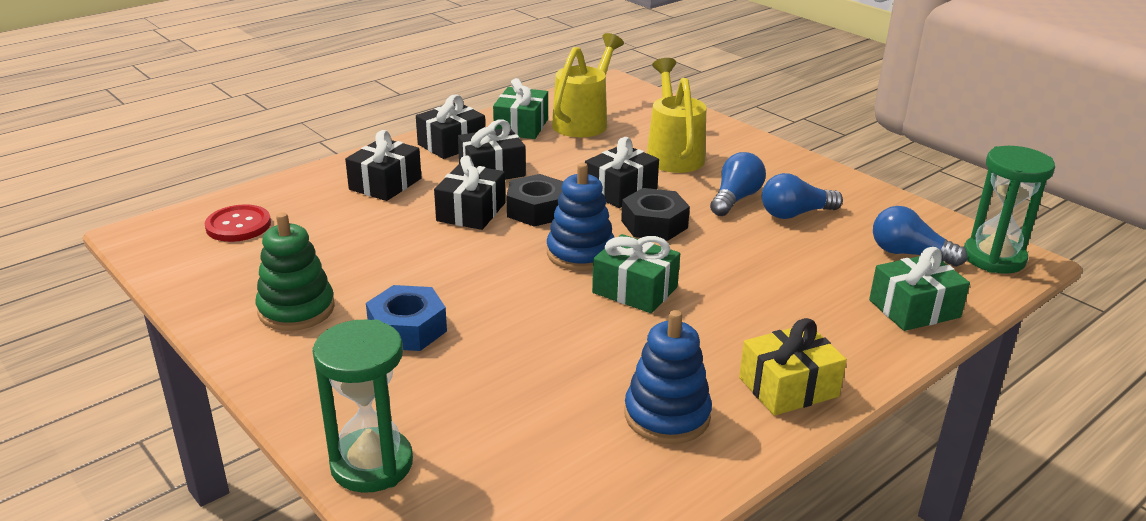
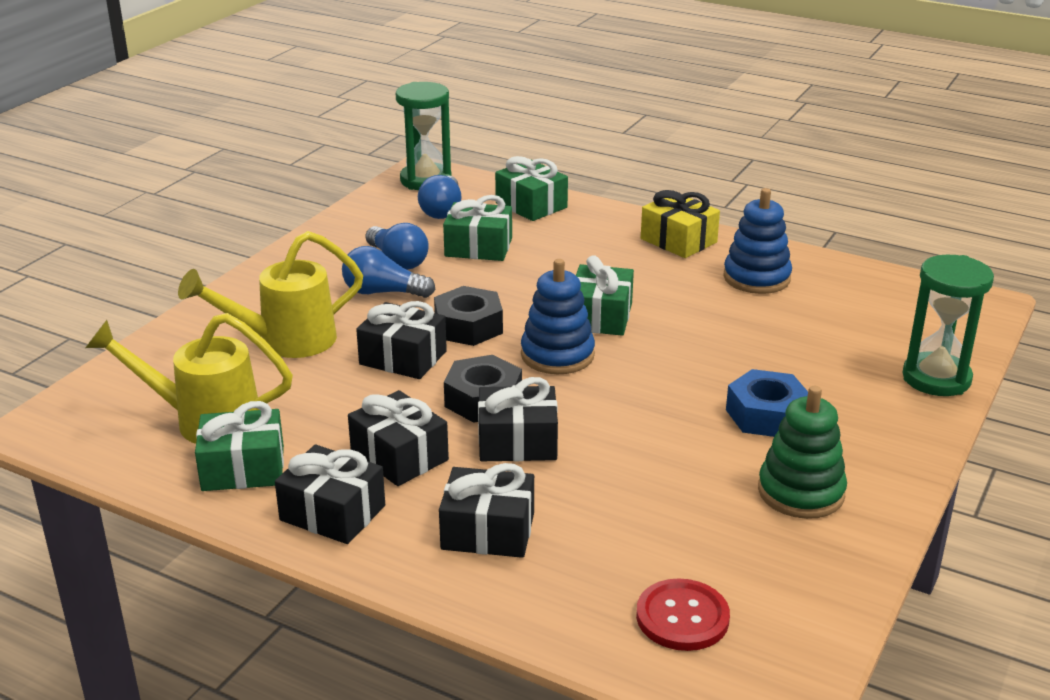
camera: 110 degrees left, 0 degrees up
(811, 257) = (478, 247): none -> green gift

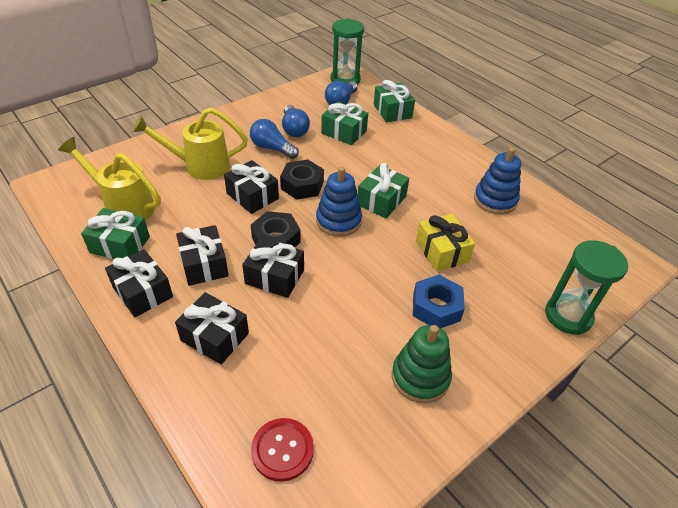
camera: 20 degrees right, 15 degrees up
(678, 241) = (463, 159): yellow gift -> yellow gift (442, 251)

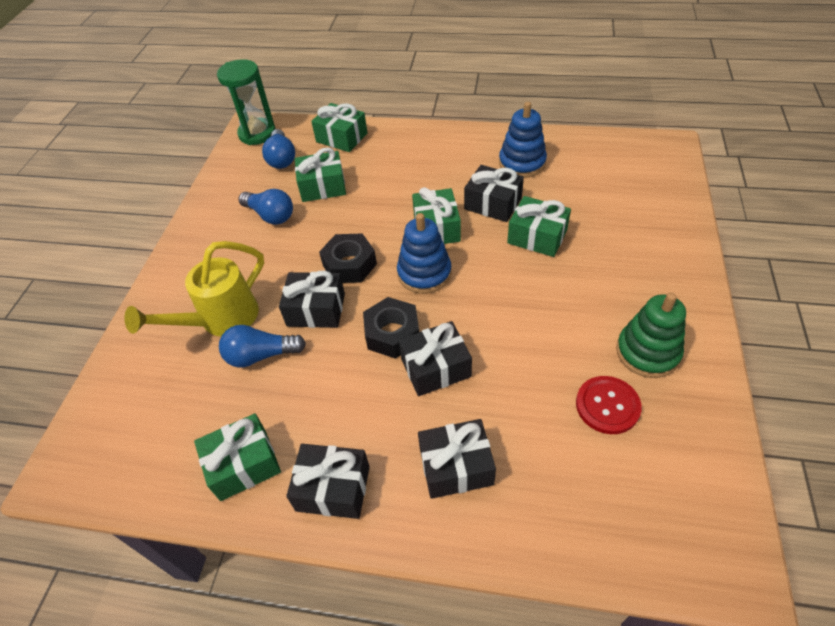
camera: 35 degrees left, 5 degrees up
(123, 206) = (191, 423): yellow watering can -> none
(204, 264) = (357, 411): black gift -> black gift (493, 204)
(272, 148) = (273, 249): blue light bulb -> blue light bulb (261, 355)
(282, 450) = (631, 505): red button -> red button (607, 406)
(436, 307) = (590, 287): blue nut -> none
(442, 251) = (537, 236): yellow gift -> green gift
(568, 316) = (677, 220): green hourglass -> none

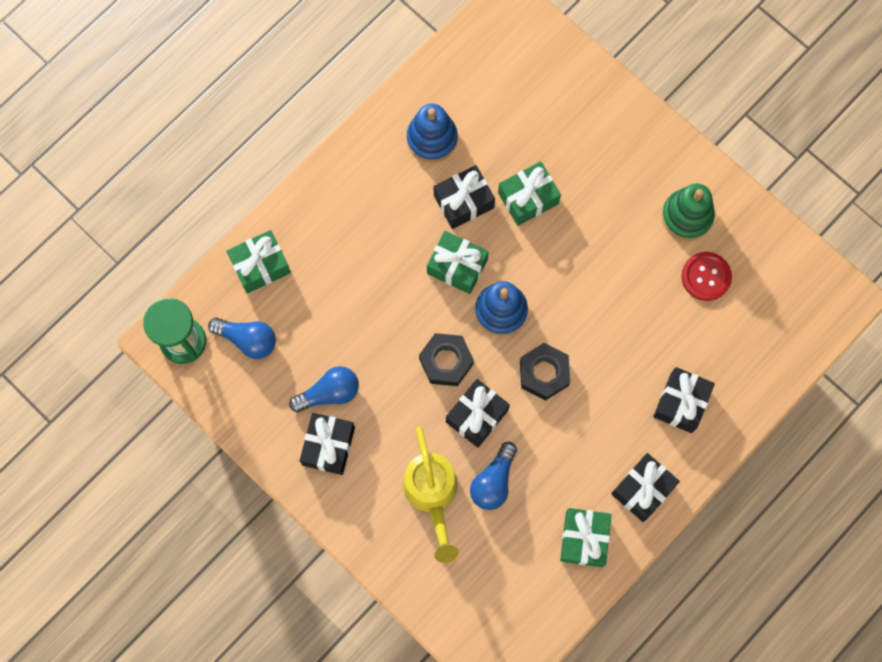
camera: 60 degrees left, 25 degrees up
(322, 186) = (324, 326): green gift -> none
(435, 368) = (597, 363): black gift -> black gift (328, 446)

